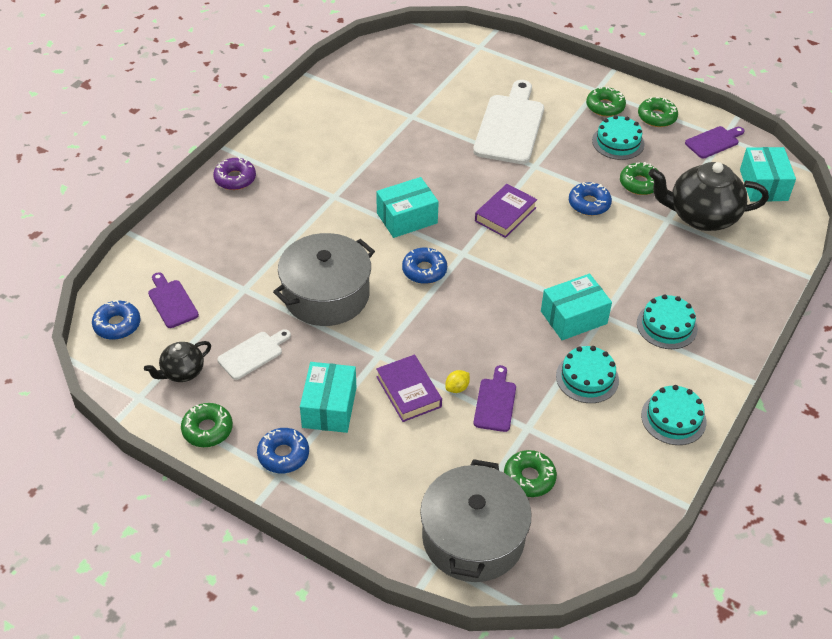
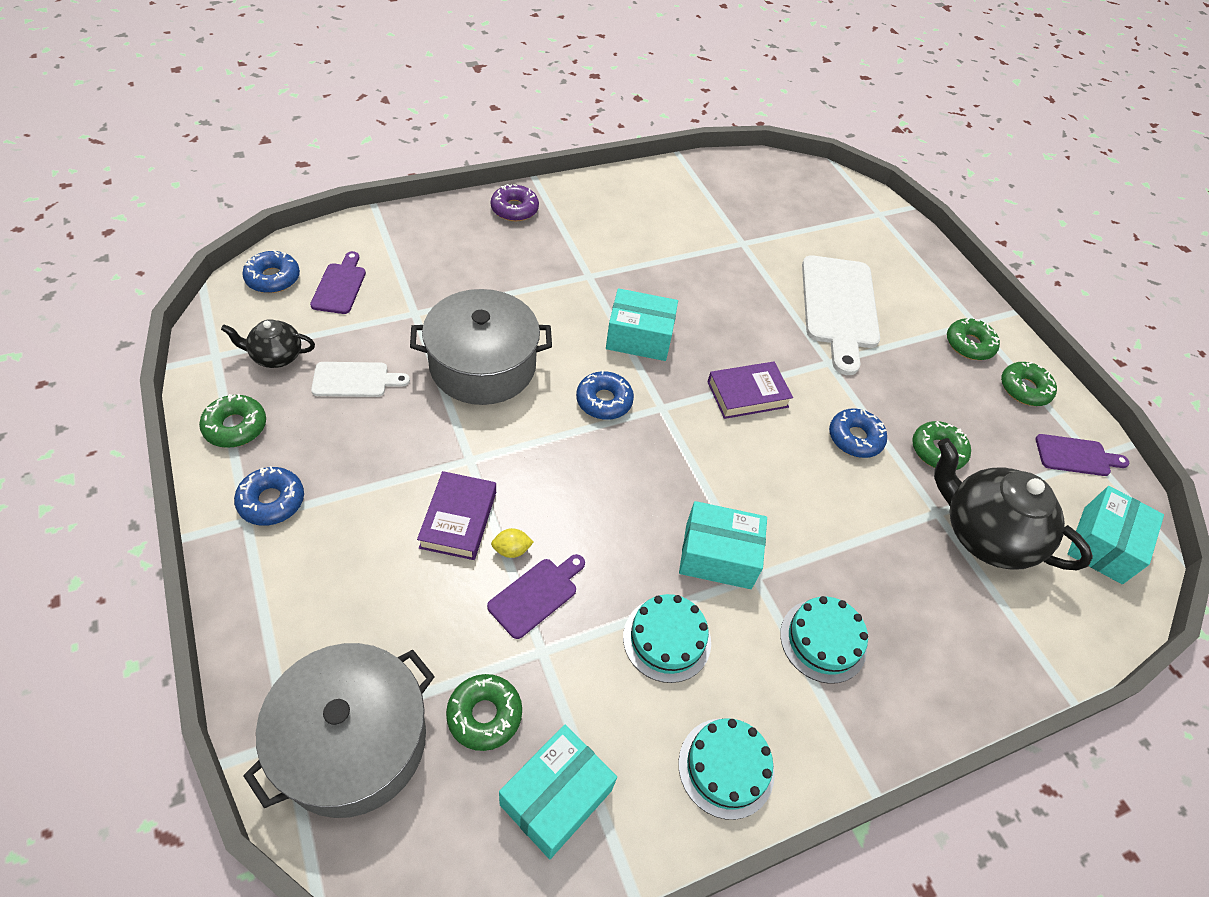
camera: 30 degrees right, 5 degrees up
(329, 407) = (365, 482): turquoise box -> turquoise box (556, 797)
(510, 126) = (839, 307): white cutting board -> white cutting board turned 135 degrees clockwise
(618, 142) = (951, 391): turquoise cake -> none

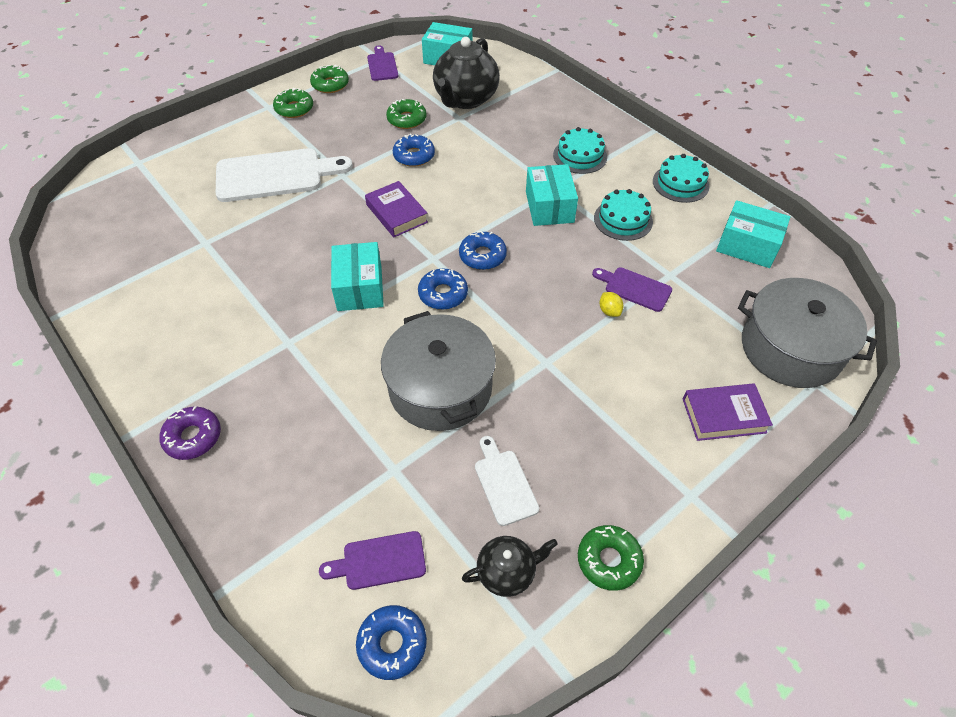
camera: 100 degrees left, 0 degrees up
(271, 501) = (663, 485): blue donut -> blue donut (482, 256)
(276, 356) = (507, 572): black teapot -> black teapot turned 90 degrees counterclockwise
(458, 519) = (603, 350): purple book -> purple book (723, 415)
(484, 715) = (728, 290): green donut -> none

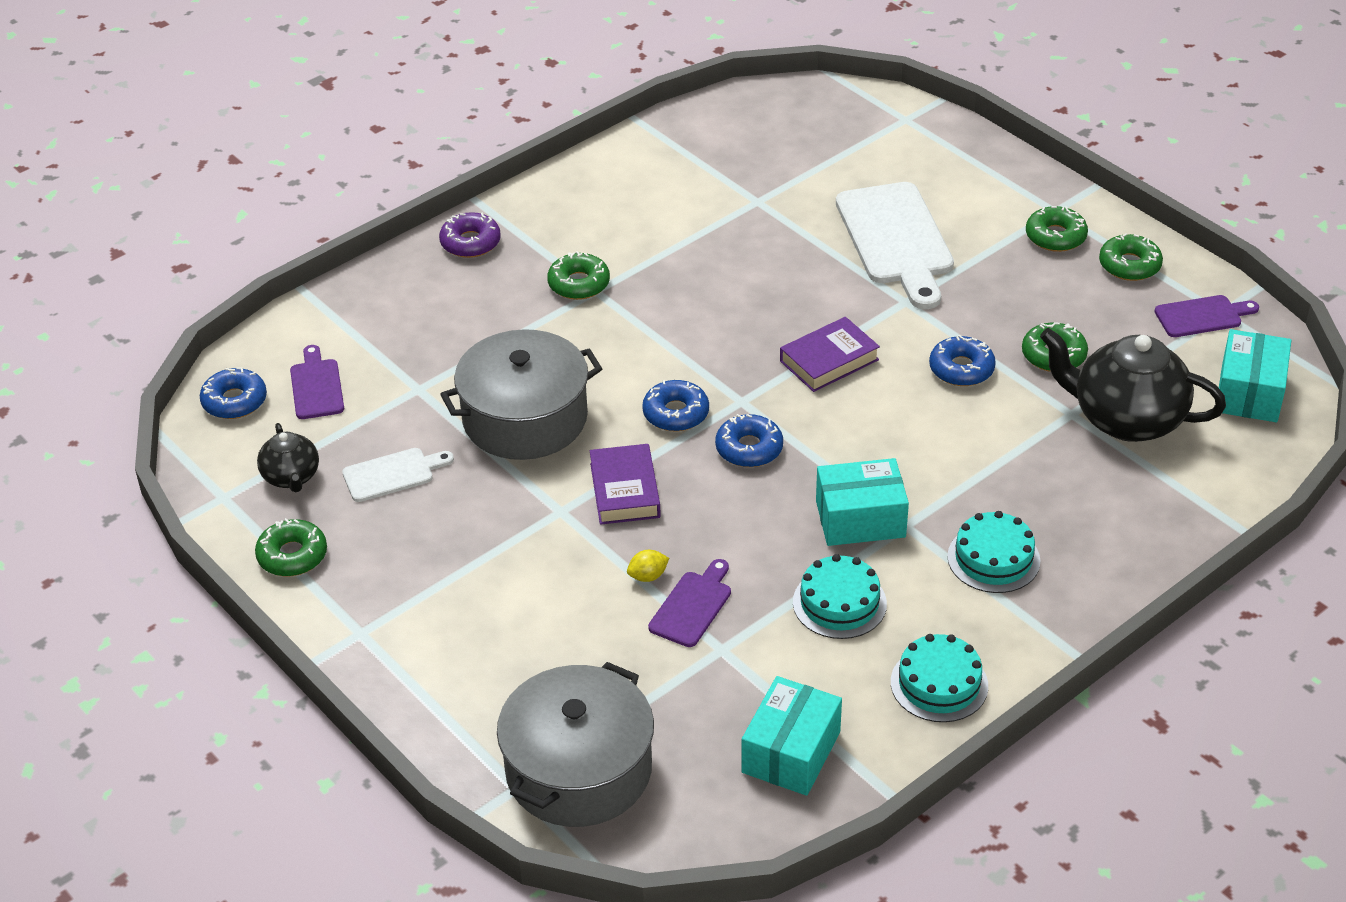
camera: 90 degrees right, 10 degrees down
(276, 354) = (579, 284): none -> green donut
(359, 288) = (684, 339): turquoise box -> none
(723, 415) = (469, 677): purple book -> purple book (625, 490)

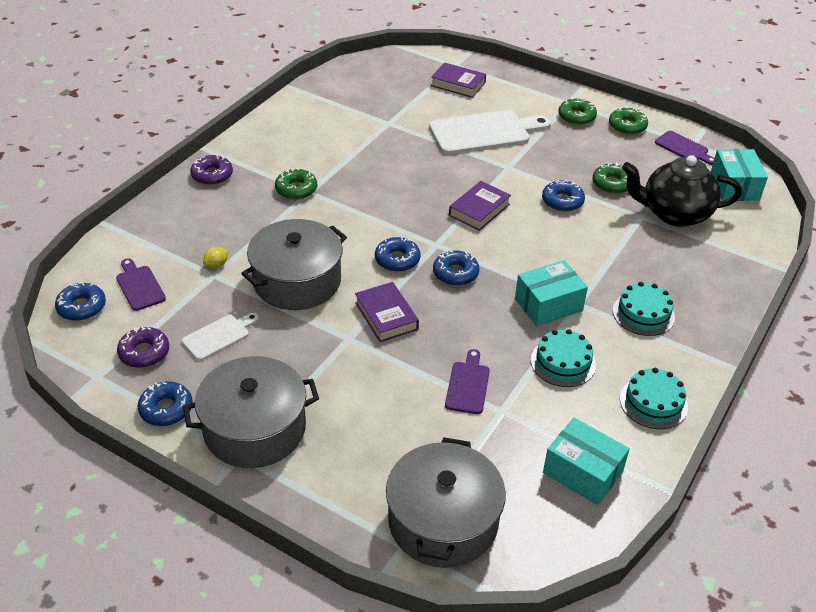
camera: 20 degrees left, 0 degrees up
(291, 477) = (144, 353): black teapot -> purple donut
(292, 555) = (166, 409): green donut -> blue donut
(391, 604) = (254, 429): none -> grey pot
(648, 576) = (428, 371): yellow lemon -> yellow lemon (216, 265)
(791, 752) = (582, 472): turquoise box -> turquoise box turned 60 degrees counterclockwise
(894, 153) = (458, 84): none -> purple book
(896, 239) = (484, 132): white cutting board -> white cutting board turned 75 degrees counterclockwise
(1202, 316) = (683, 148): purple cutting board -> purple cutting board turned 75 degrees clockwise

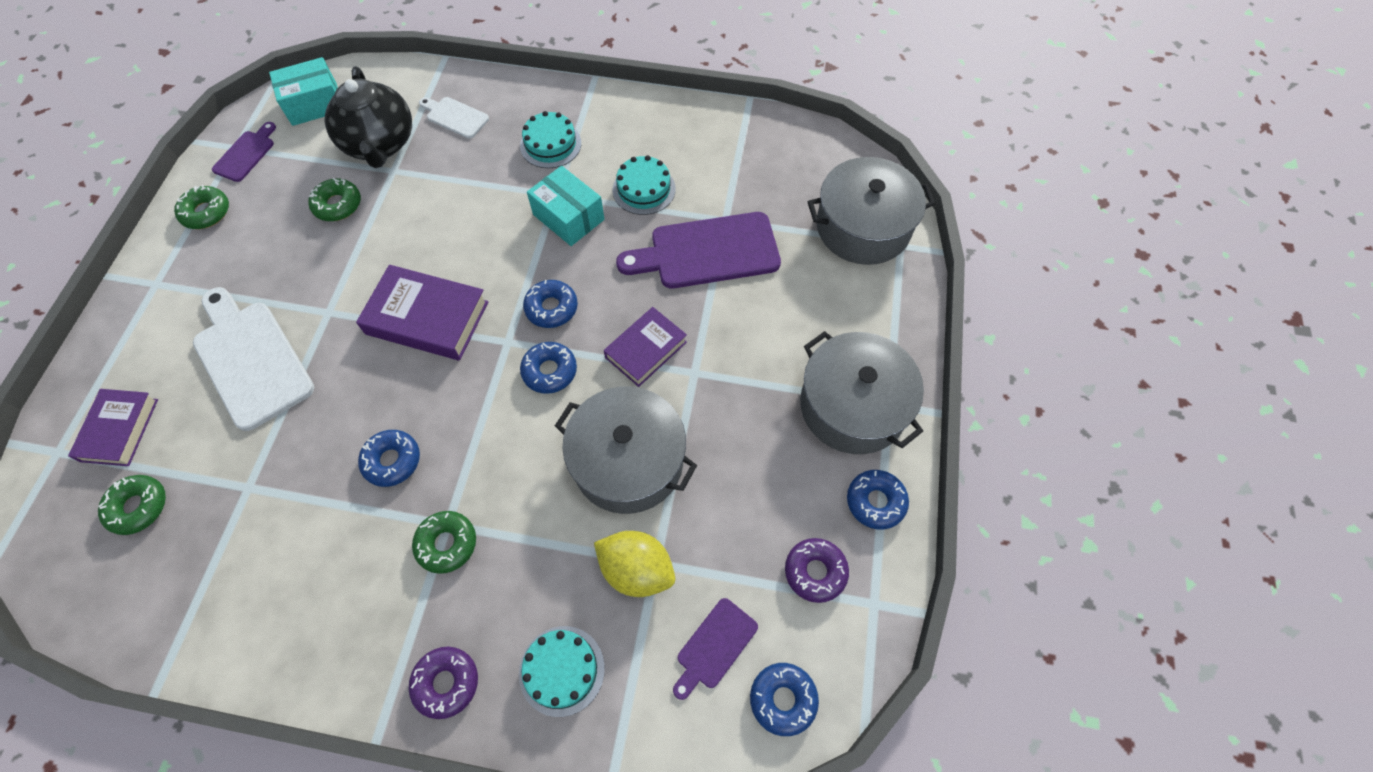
camera: 110 degrees left, 20 degrees up
(216, 265) = (636, 570): yellow lemon -> yellow lemon, size x2.19
(219, 336) = (752, 503): white cutting board -> white cutting board (455, 117)
(468, 385) = (707, 252): purple cutting board -> purple cutting board, size x1.94
(479, 210) = (427, 318): purple book -> purple book, size x1.52
(562, 201) = (385, 243): blue donut -> blue donut (392, 461)
(576, 117) = (192, 267): green donut -> green donut (138, 507)
(582, 472) = (763, 151): turquoise box -> none
(653, 402) = (662, 121): turquoise cake -> turquoise cake (562, 670)

